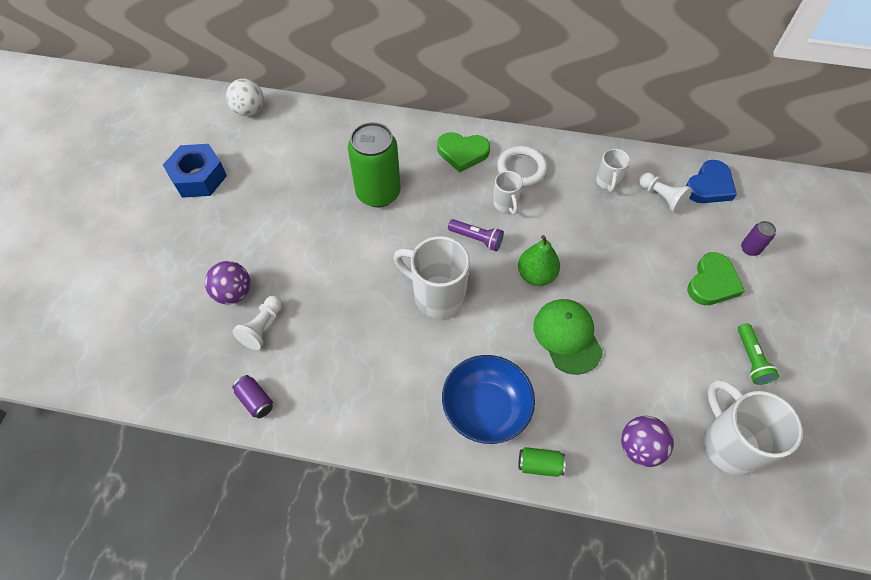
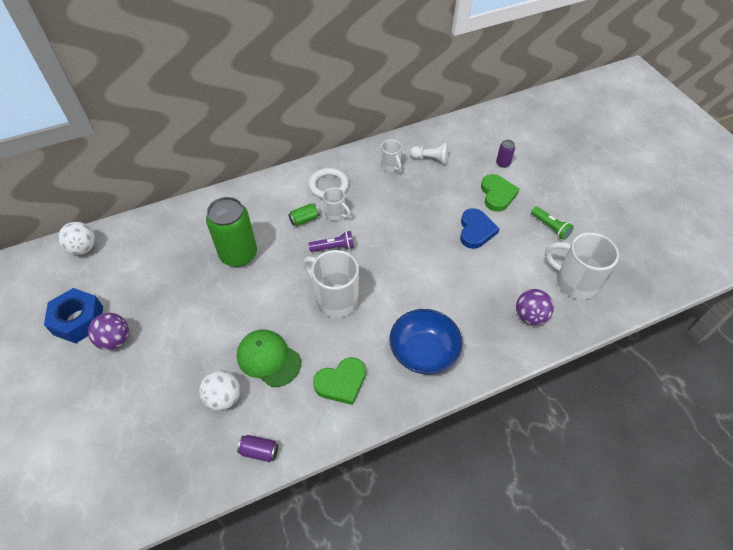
camera: 35 degrees left, 5 degrees down
(233, 293) = (180, 387): purple ball -> purple ball (115, 340)
(263, 327) = (224, 397): white pawn -> white ball
(437, 295) = (335, 299): white mug -> white mug turned 45 degrees clockwise
(462, 153) = (279, 195): green heart -> green heart (341, 382)
(536, 275) = (390, 249): green pear -> none
(539, 465) = (482, 364): green can -> green can (304, 219)
(567, 336) = (439, 276): green cap -> green cap (268, 358)
(709, 186) = (453, 138): blue heart -> blue heart (476, 231)

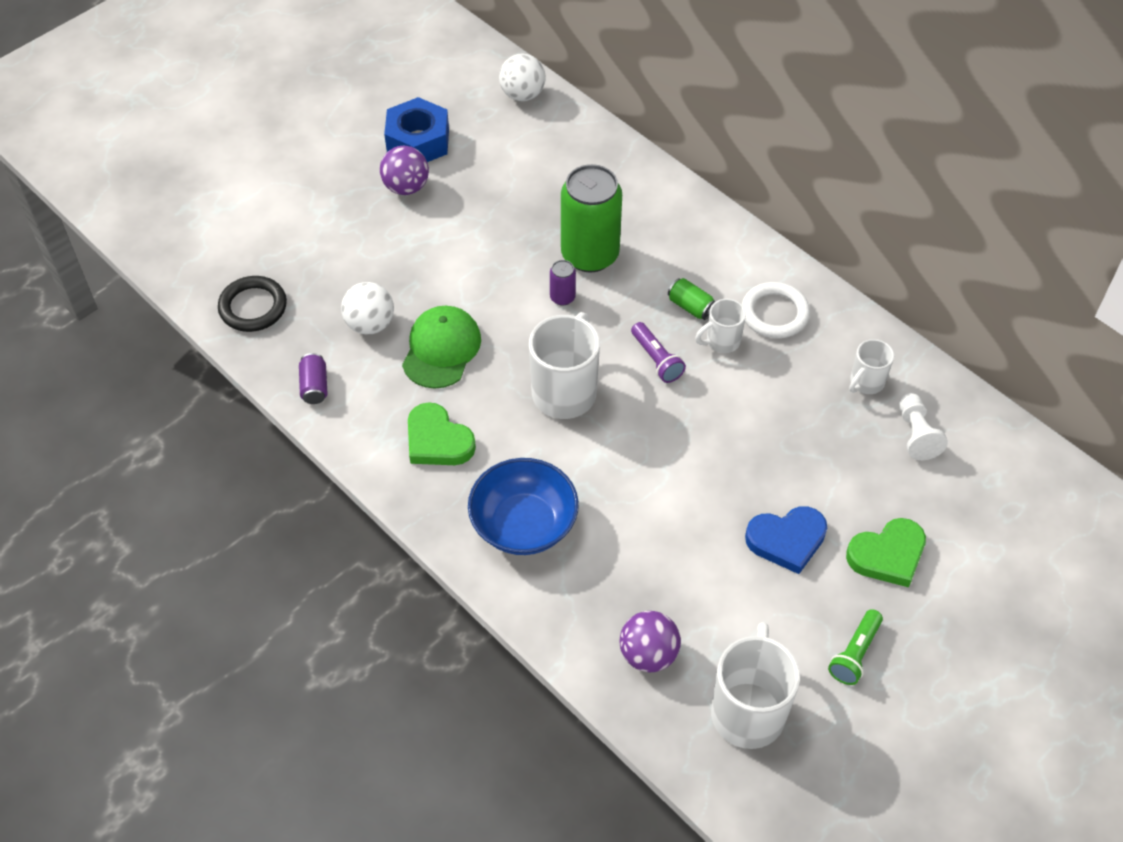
camera: 70 degrees right, 0 degrees up
(161, 478) = (253, 307): none -> black ring
(336, 214) = (721, 341): white mug -> white mug turned 45 degrees clockwise
(503, 163) = (972, 548): purple can -> purple can (562, 297)

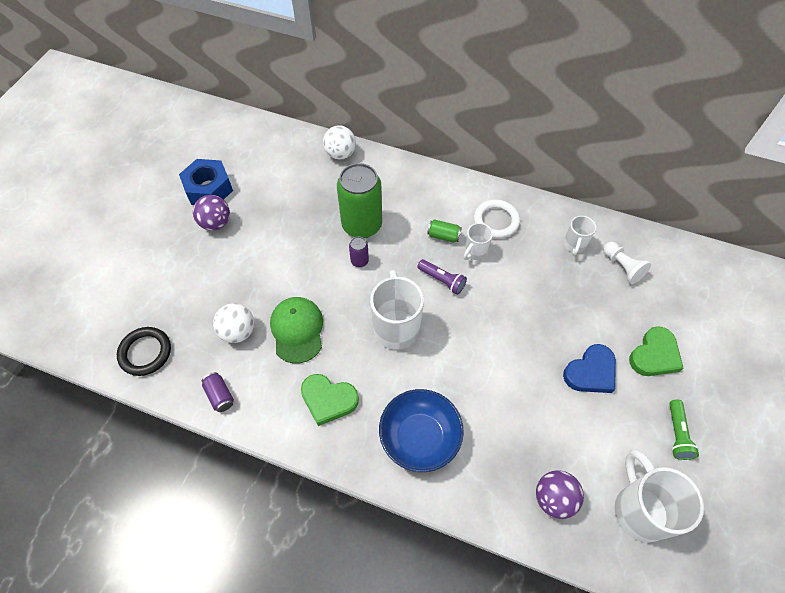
camera: 25 degrees left, 5 degrees up
(522, 94) = (263, 134): white ball -> white ball (340, 154)

